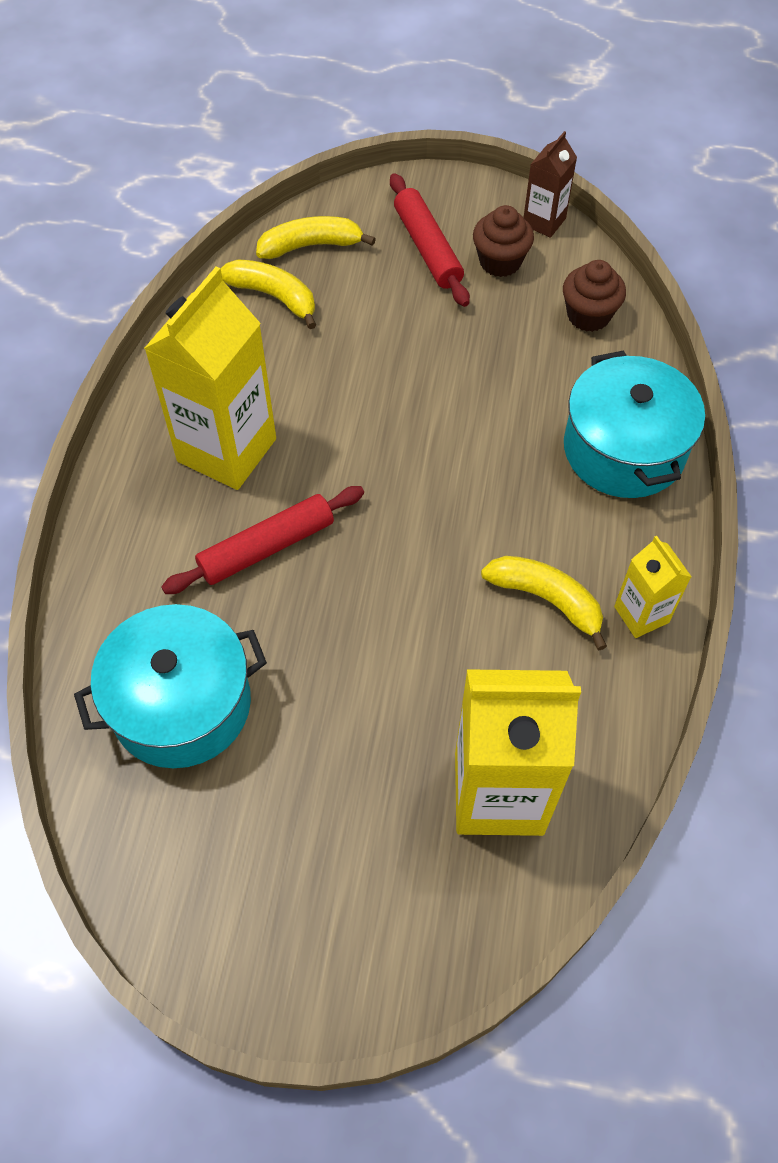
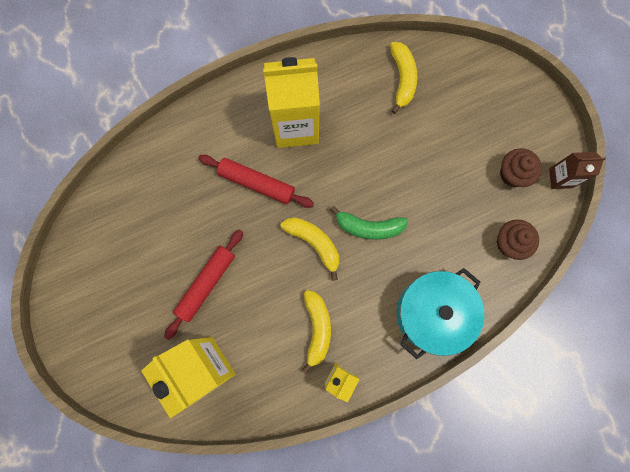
camera: 55 degrees right, 20 degrees up
(181, 704) = (157, 204): turquoise pot -> none
(311, 246) = (450, 72): yellow banana -> yellow banana (314, 243)
(427, 248) = (493, 130): red rolling pin -> red rolling pin (206, 284)
(446, 450) = (369, 227): none -> green banana

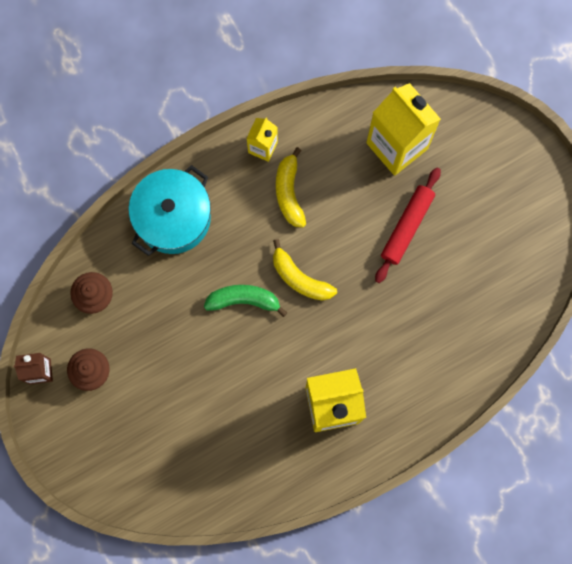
camera: 175 degrees right, 0 degrees up
(257, 183) = (367, 337): red rolling pin -> none
(402, 79) = (217, 472): yellow banana -> none

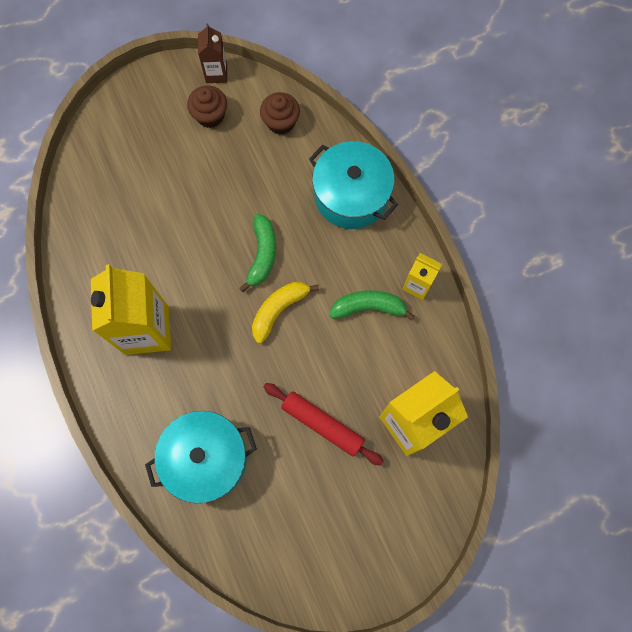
camera: 95 degrees right, 5 degrees down
(289, 192) = (368, 307): yellow banana -> green banana
(450, 331) = (206, 458): none -> turquoise pot

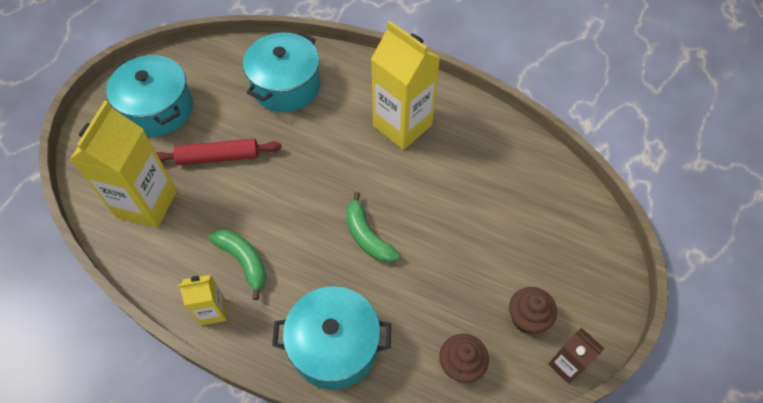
camera: 140 degrees right, 15 degrees down
(279, 310) = (317, 206): yellow banana -> none
(340, 528) = (158, 109): none -> turquoise pot
(368, 307) = (244, 261): green banana -> green banana turned 90 degrees counterclockwise

